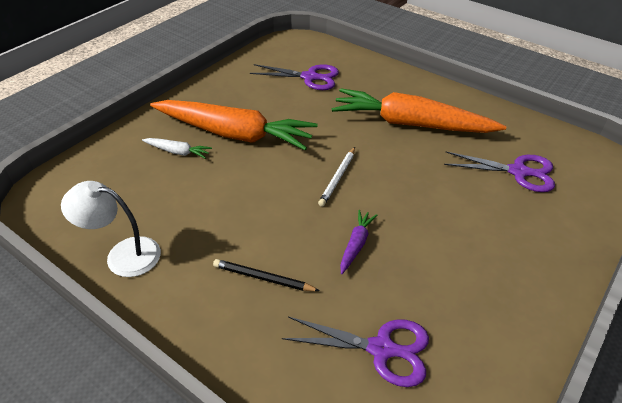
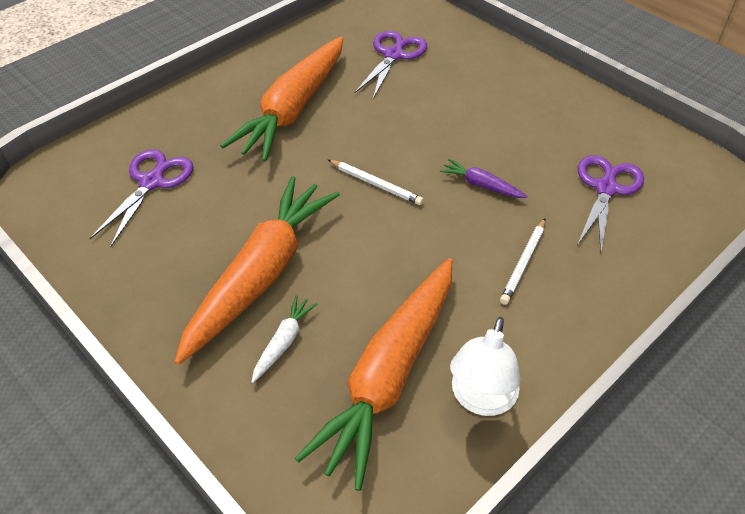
camera: 80 degrees left, 5 degrees up
(148, 203) = (389, 375): none -> orange carrot
(263, 278) = (523, 263): black pencil -> white pencil

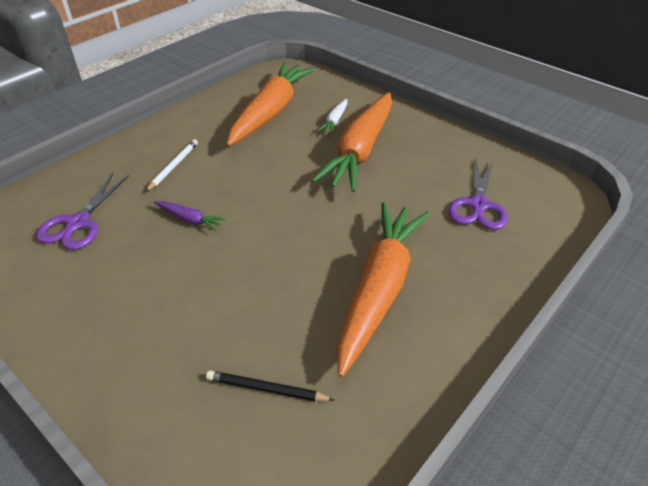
camera: 175 degrees right, 5 degrees down
(376, 184) = (283, 215): white pencil -> none
(394, 55) = (266, 389): purple scissors -> black pencil
(480, 399) = (220, 106): white lamp -> none

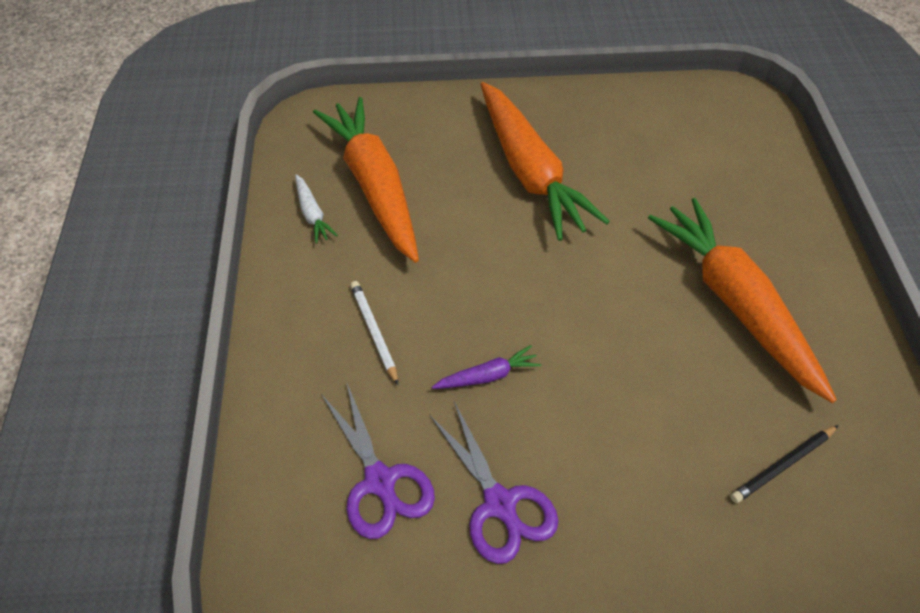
camera: 45 degrees left, 10 degrees up
(335, 121) = (457, 152): white carrot -> white carrot (312, 214)
(478, 205) = (697, 160): purple scissors -> purple scissors (500, 504)

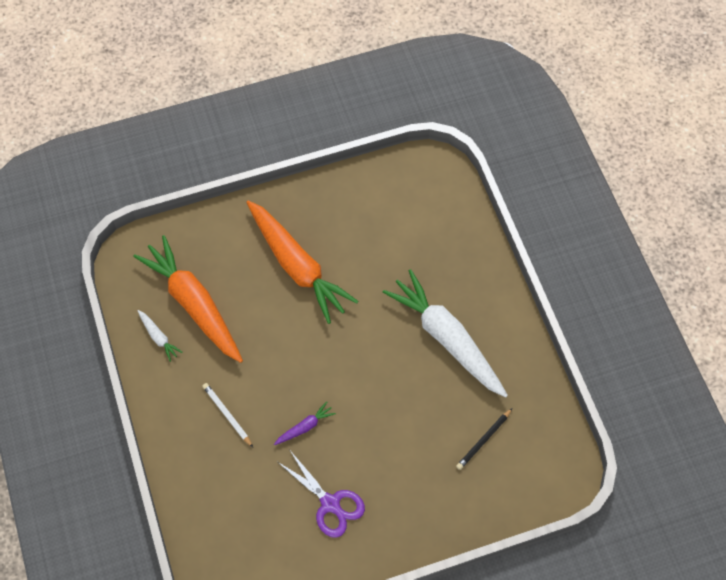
camera: 15 degrees left, 10 degrees up
(380, 482) = (259, 508): purple scissors -> none
(735, 303) = (446, 338): orange carrot -> white carrot

